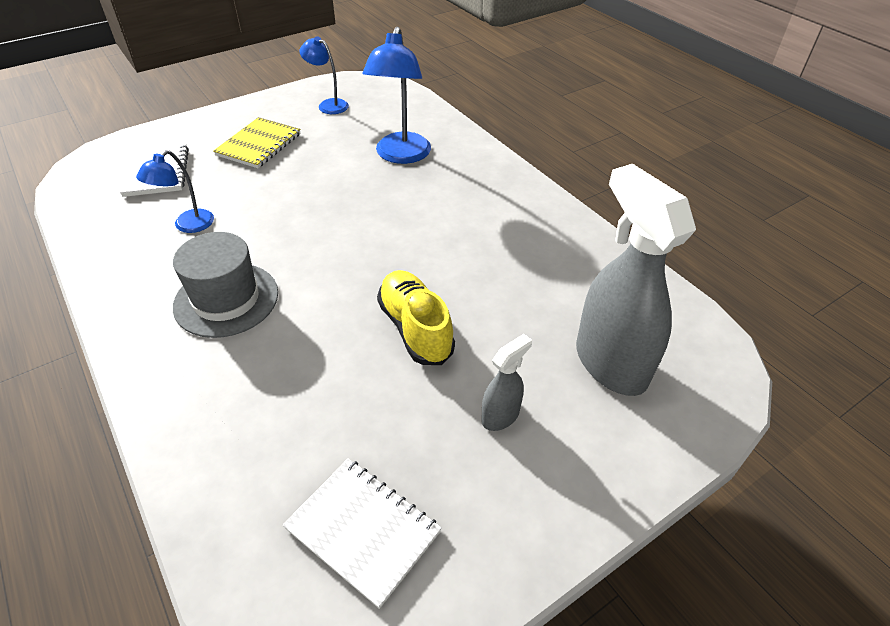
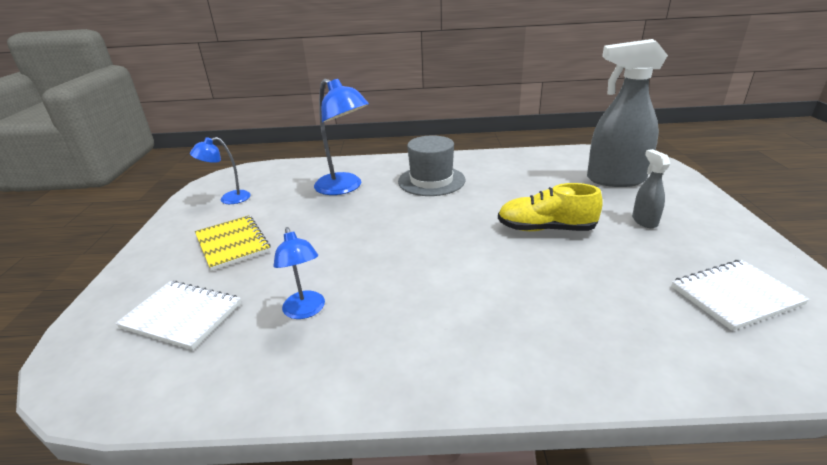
camera: 55 degrees left, 15 degrees down
(226, 299) = (442, 308): grey hat -> grey hat (431, 181)

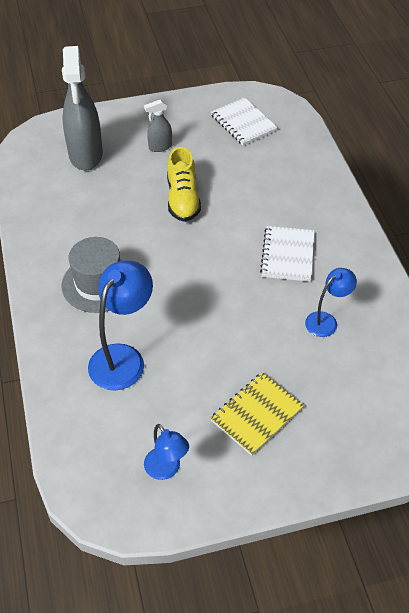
camera: 105 degrees left, 20 degrees up
(182, 316) = (359, 398): white notebook -> white notebook (288, 255)

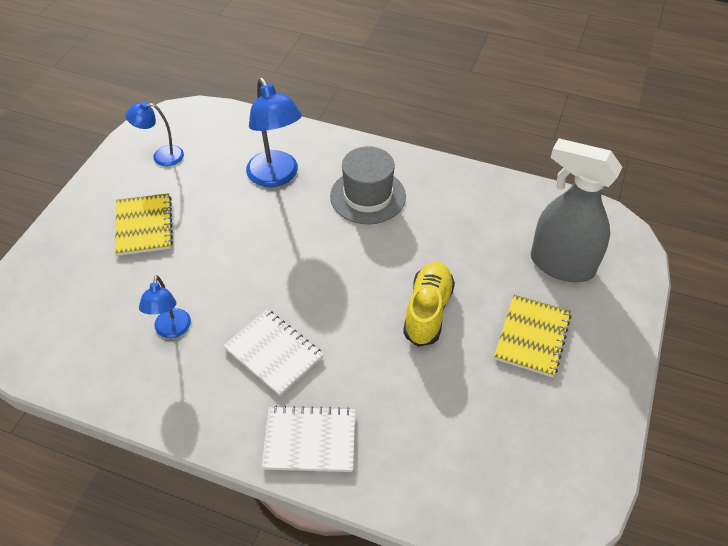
camera: 125 degrees right, 0 degrees up
(160, 147) = (532, 336): grey spray bottle -> yellow notebook
(183, 199) = (428, 311): yellow shoe -> yellow shoe turned 75 degrees clockwise
(243, 123) = (523, 453): white notebook -> white notebook (310, 440)

